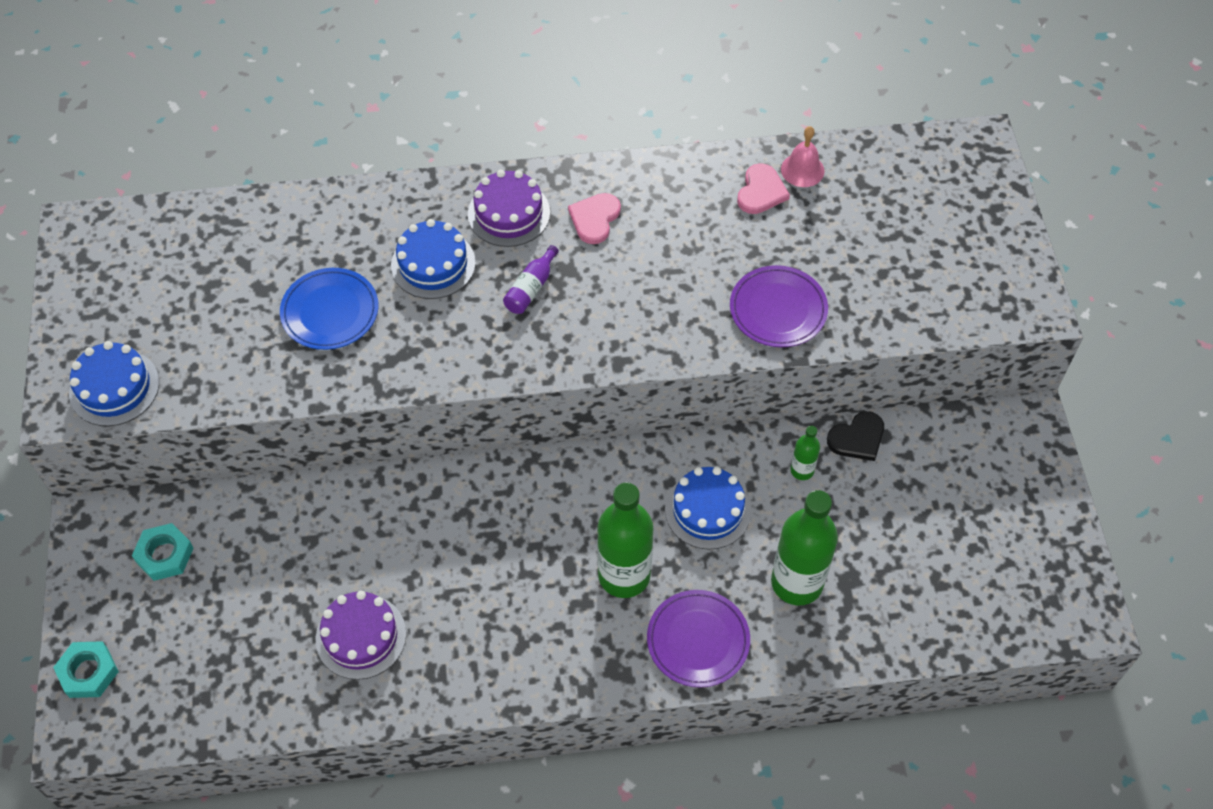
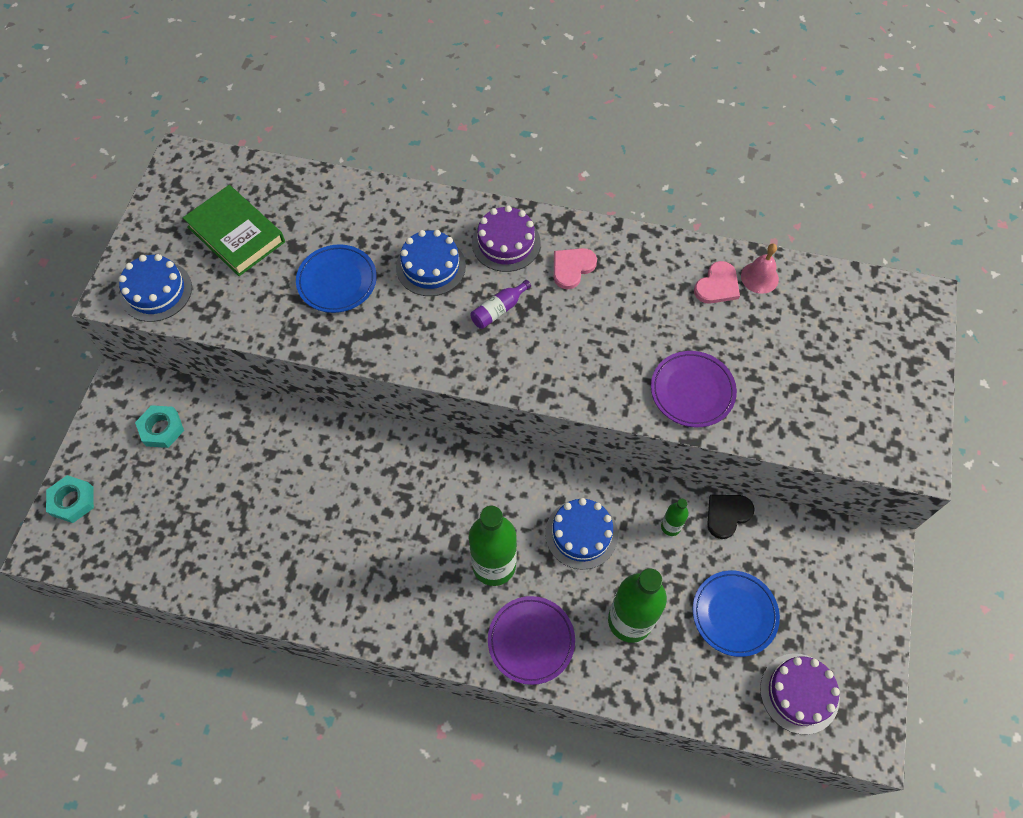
camera: 20 degrees right, 5 degrees up
(184, 295) = (236, 234): none -> green book
(361, 636) = (275, 543): purple cake -> purple cake (799, 693)
(857, 438) = (727, 515): black heart -> black heart turned 150 degrees clockwise
(904, 538) = (734, 614): none -> blue plate

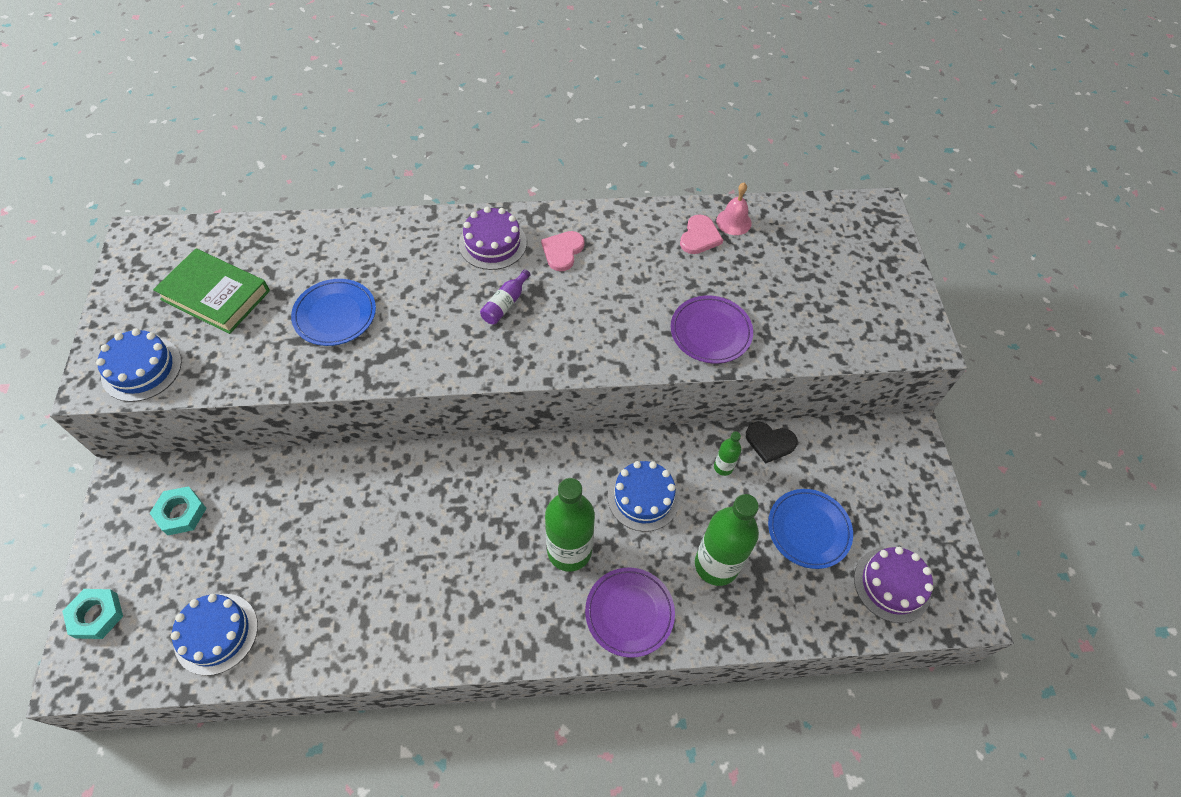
camera: 20 degrees left, 5 degrees down
(431, 266) = (426, 280): blue cake -> blue cake (216, 633)
(727, 515) = (770, 442): black heart -> black heart turned 105 degrees counterclockwise

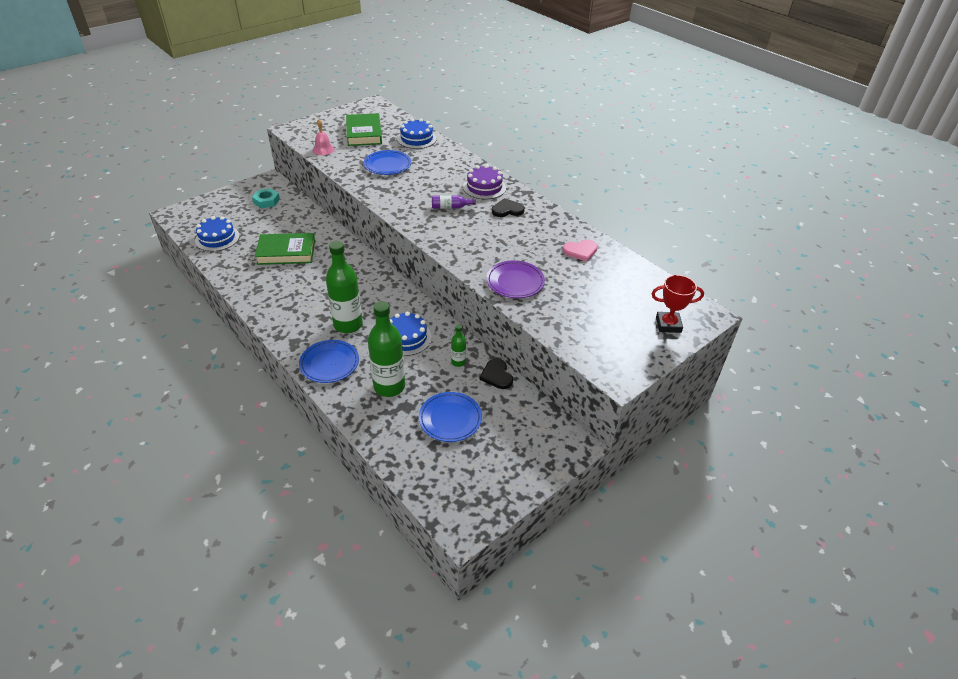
camera: 55 degrees right, 15 degrees down
(96, 615) = (203, 205): turquoise nut -> none
(142, 369) = (308, 135): blue cake -> blue cake (416, 139)
(344, 549) = (286, 252): none -> green book
(562, 251) = (507, 210): pink heart -> black heart
(629, 613) = (329, 363): purple plate -> blue plate
(733, 222) = (610, 259): pink bell -> pink bell (323, 149)
(873, 249) = (668, 325): none -> red trophy
(892, 584) = (447, 477): purple cake -> none

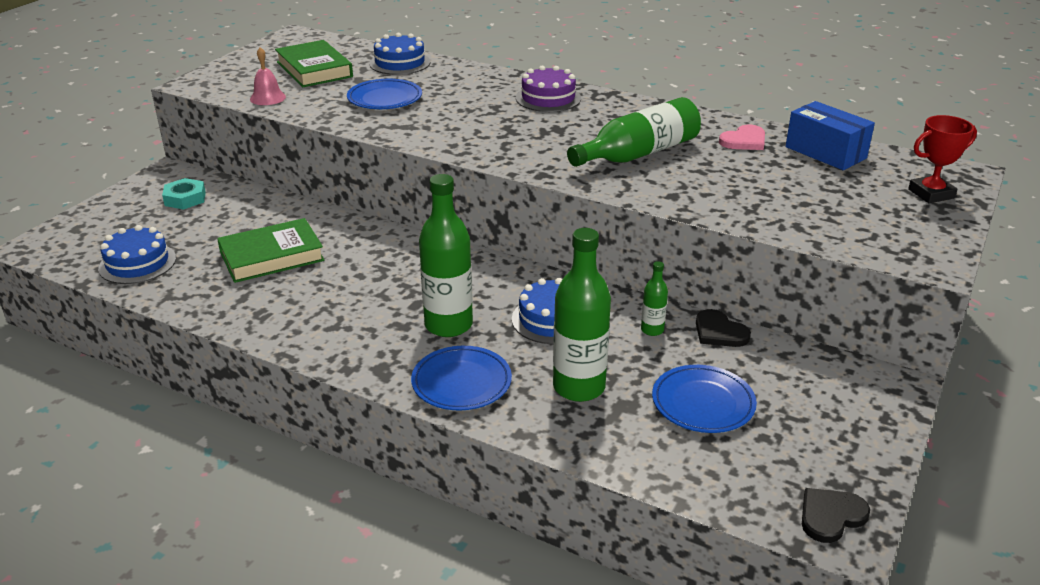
camera: 20 degrees left, 10 degrees down
(450, 207) = (523, 128): purple bottle -> none
(505, 244) = (638, 154): none -> green bottle
(507, 210) = (604, 116): black heart -> black heart (831, 516)
(515, 282) = (694, 192): purple plate -> none
(626, 274) = (825, 152): none -> blue box

